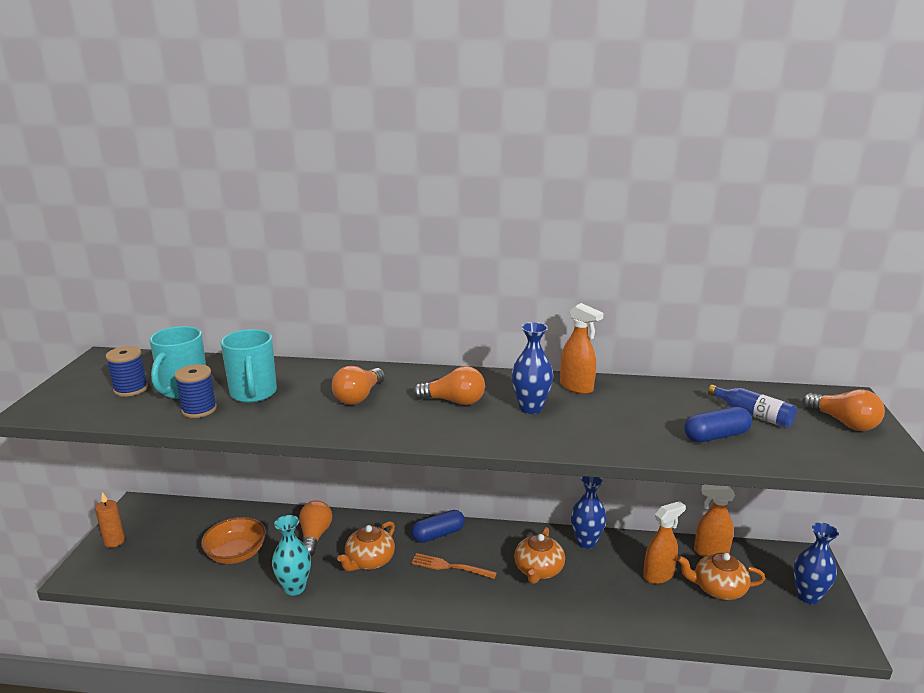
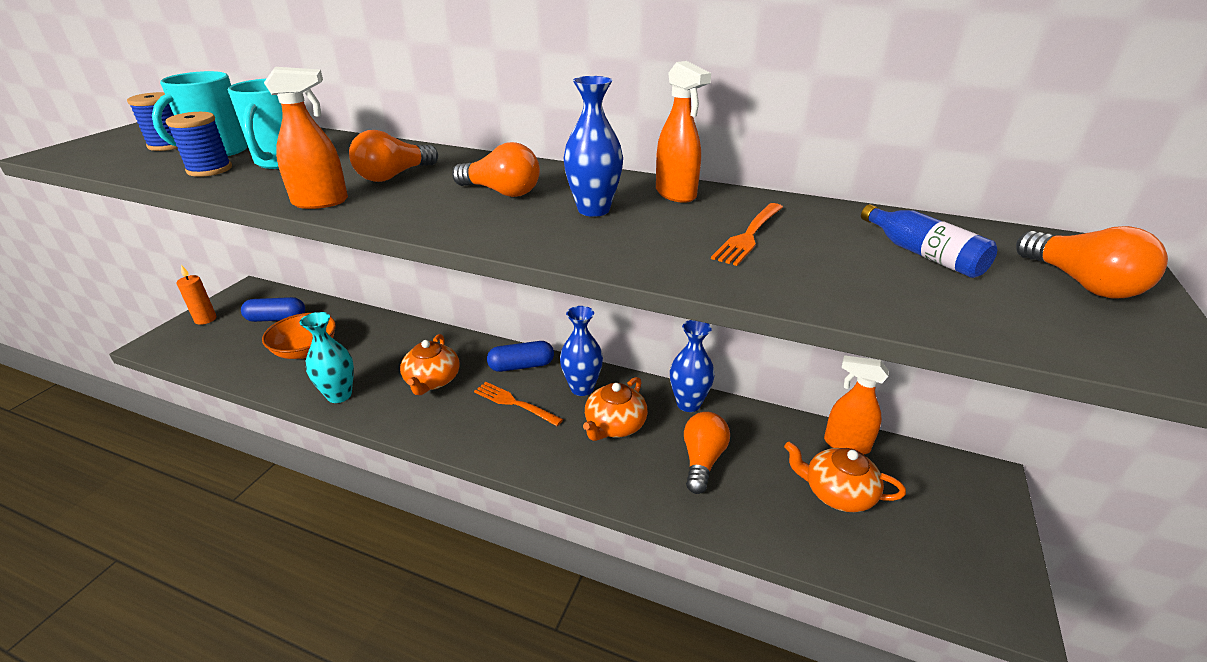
camera: 15 degrees right, 10 degrees up
(315, 536) = (392, 346): orange light bulb -> orange light bulb (702, 460)
(369, 560) = (432, 380): orange teapot -> orange teapot turned 45 degrees counterclockwise
(644, 415) = (749, 235): none -> orange fork
(658, 575) = (763, 460): orange spray bottle -> orange spray bottle (321, 202)
(716, 436) = (844, 274): blue capsule -> blue capsule (276, 318)
(808, 596) = (966, 529): blue vase -> blue vase (582, 388)

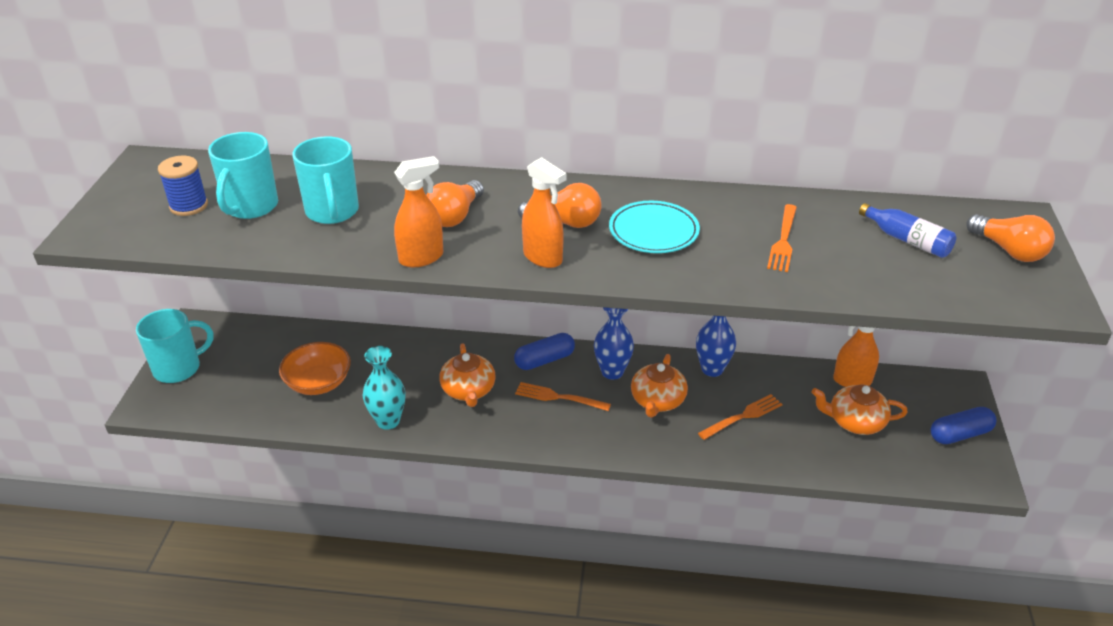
camera: 15 degrees left, 5 degrees up
(205, 319) = (178, 368): orange candle -> turquoise mug
(209, 169) = (273, 233): blue spool -> none
(276, 318) = (258, 354): blue capsule -> blue capsule (960, 434)
(593, 210) = (653, 231): blue vase -> turquoise plate
(676, 194) = (707, 203): orange spray bottle -> orange spray bottle (543, 257)
(702, 460) = (742, 416): orange light bulb -> orange fork

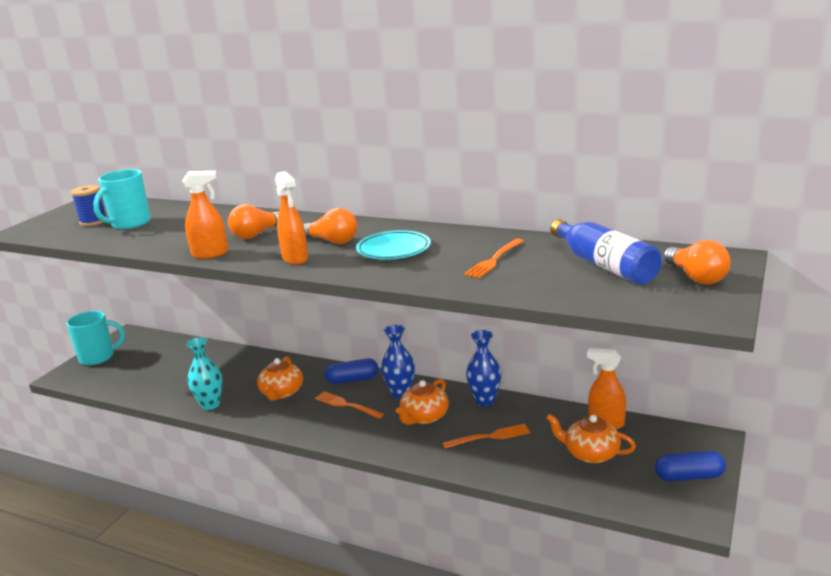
camera: 20 degrees right, 15 degrees down
(318, 382) = (180, 375): orange bowl -> none
(332, 212) = (178, 228): turquoise mug -> none
(907, 240) = (604, 265): blue bottle -> blue bottle, size x1.58

